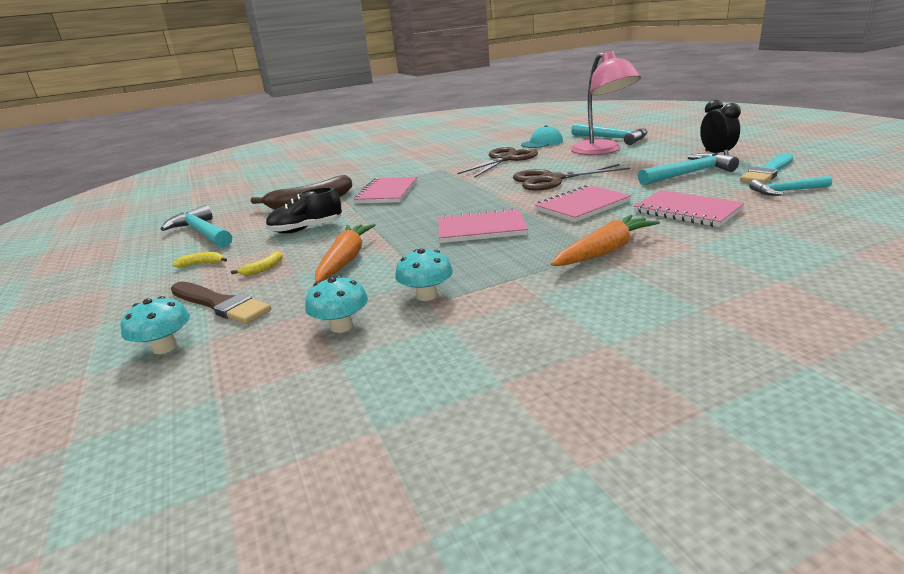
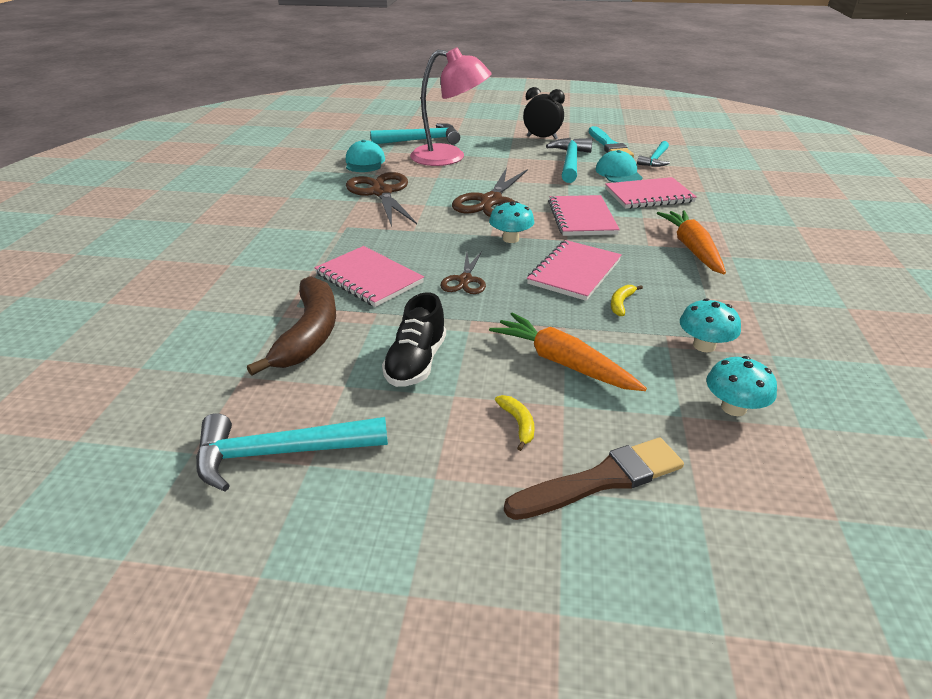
camera: 60 degrees left, 10 degrees up
(165, 347) = (693, 546): turquoise mushroom -> turquoise mushroom (510, 239)
(202, 264) = (430, 474): yellow banana -> yellow banana (621, 303)
(419, 209) = (465, 280): none -> brown scissors
(710, 190) = (618, 173): none -> turquoise cap

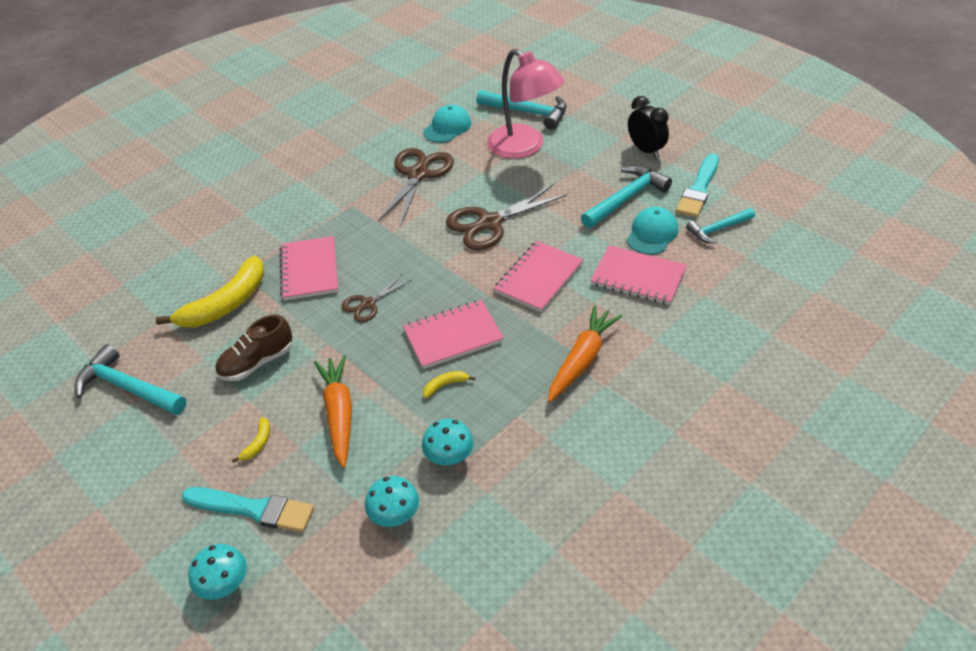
camera: 40 degrees right, 10 degrees up
(310, 333) = (226, 304): brown banana -> yellow banana
(416, 362) = (257, 362): black shoe -> brown shoe
(510, 239) = (451, 276): turquoise mushroom -> turquoise mushroom (224, 584)
(601, 480) = (253, 509): brown brush -> turquoise brush

